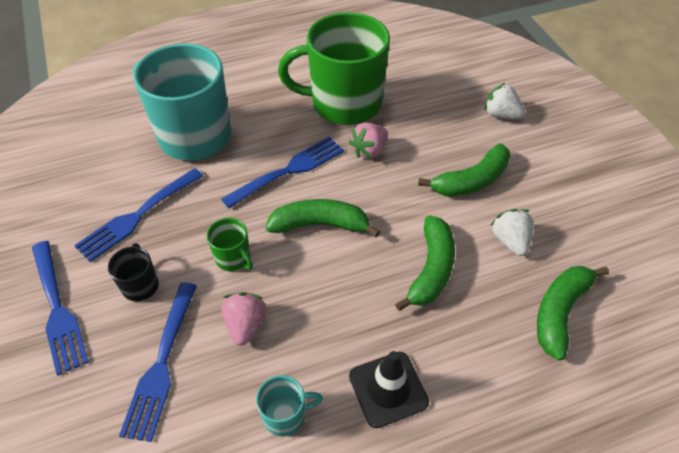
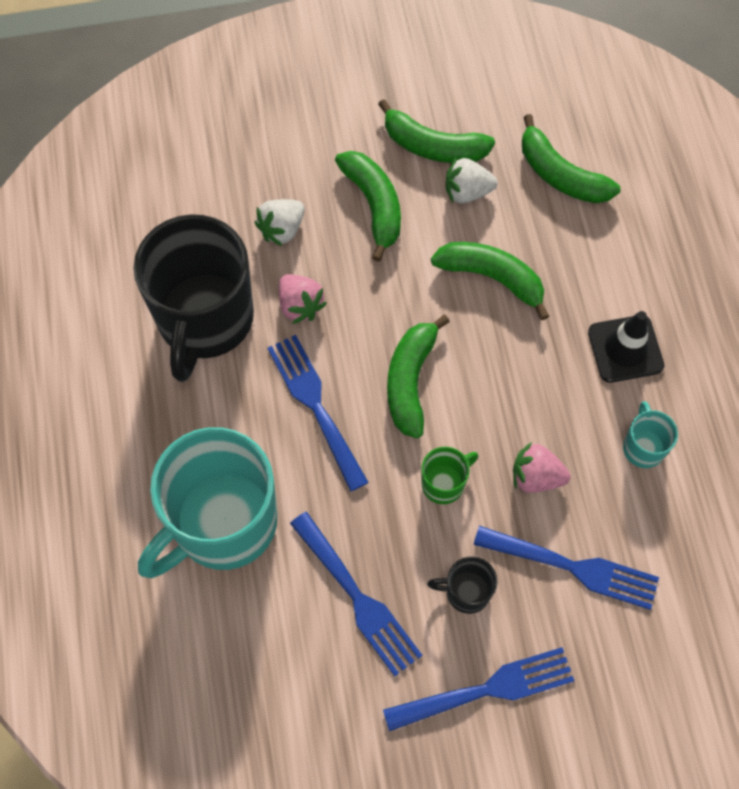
camera: 80 degrees left, 15 degrees up
(344, 103) = (205, 320): green mug -> black mug
(501, 115) = (271, 143): white strawberry -> white strawberry (282, 229)
(545, 211) = (433, 146): none -> green banana

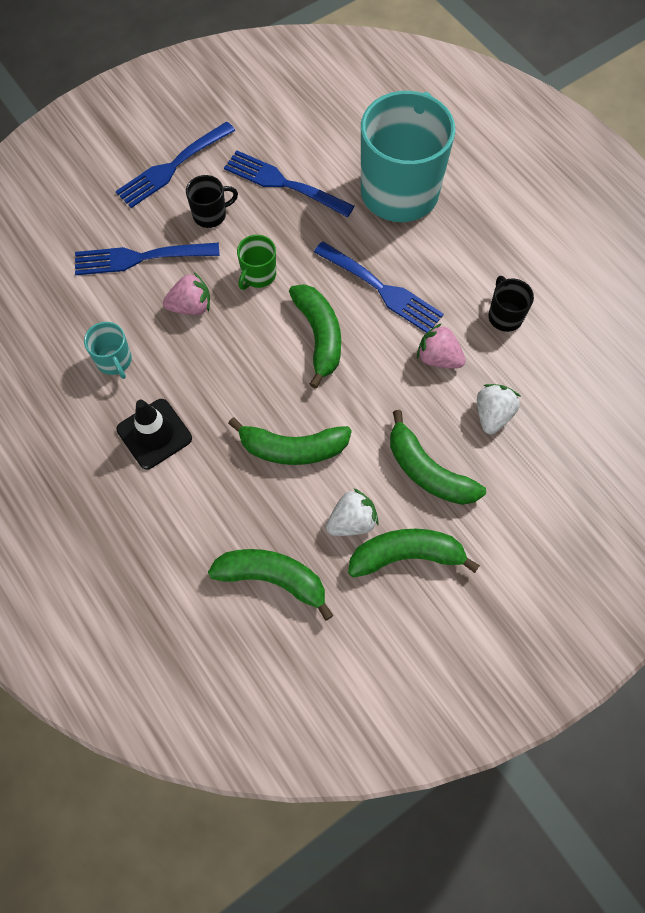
camera: 155 degrees right, 0 degrees up
(205, 320) = (505, 316): black mug -> black mug, size x0.42

